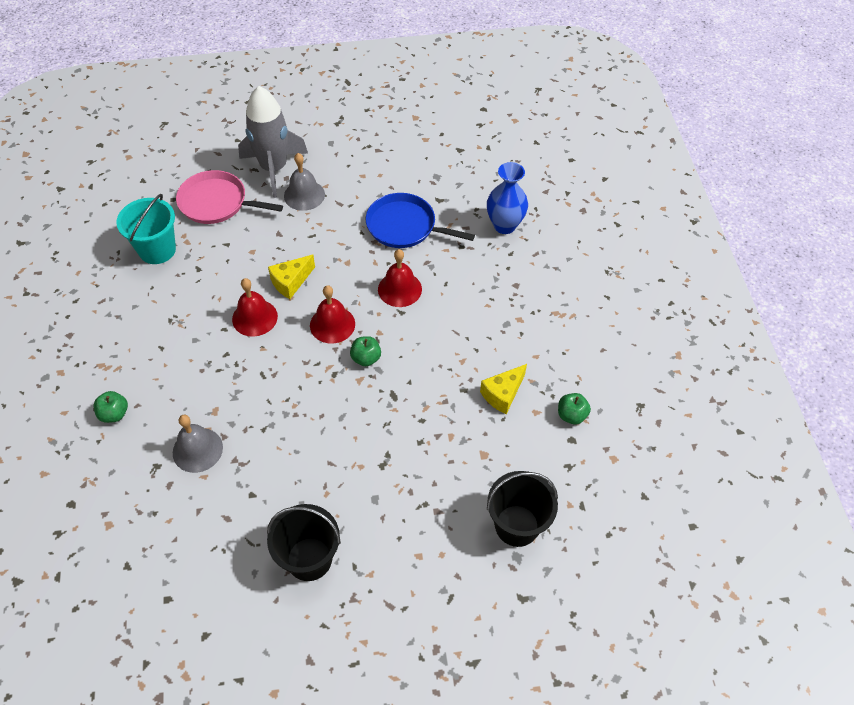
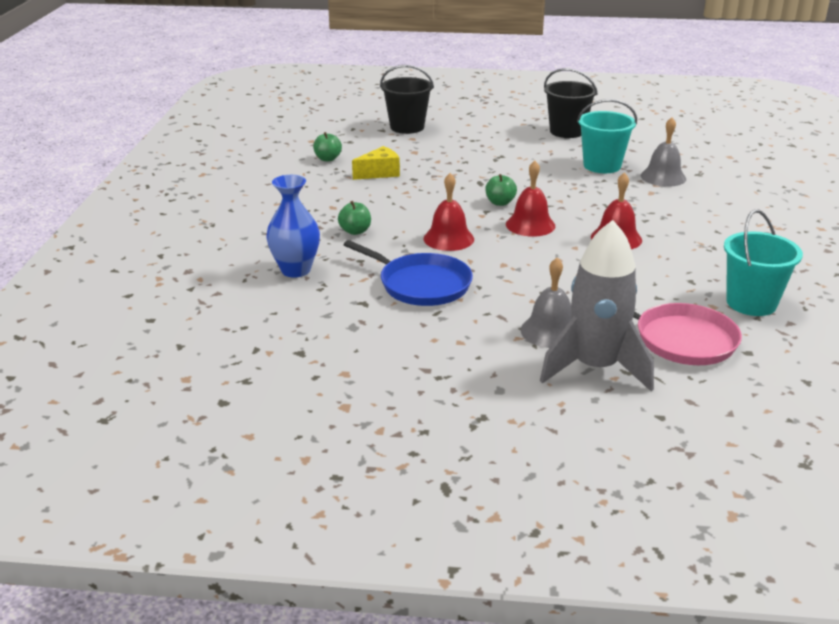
camera: 165 degrees left, 25 degrees down
(114, 414) = (749, 200): green apple -> green apple (355, 231)
(265, 464) = (602, 166): none -> turquoise bucket
(291, 282) = (574, 257): yellow cheese -> none

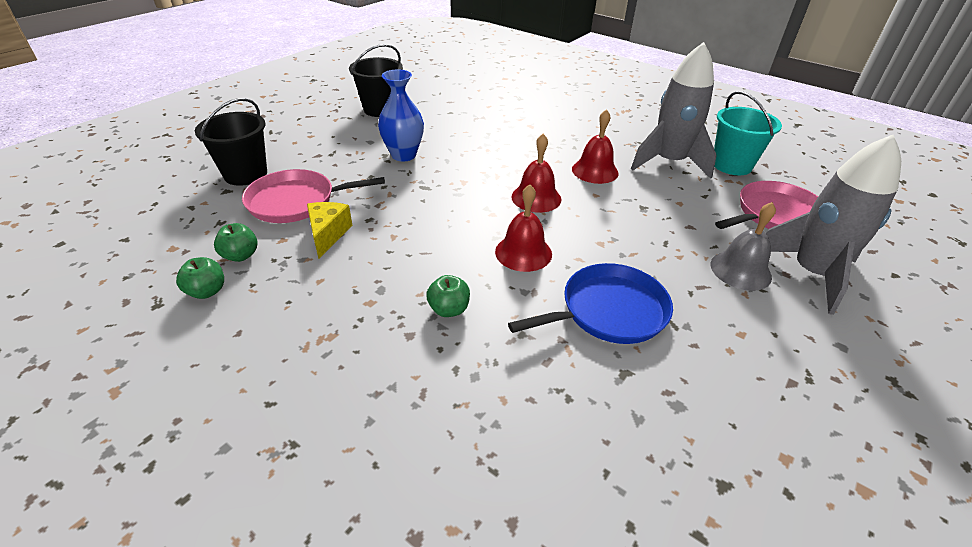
camera: 60 degrees left, 10 degrees up
(295, 270) = (505, 402): blue vase -> blue vase (403, 155)
(400, 152) = (296, 201): none -> pink pan
(500, 203) = (477, 194): green apple -> green apple (207, 291)
(602, 166) = (462, 123): turquoise bucket -> none
(663, 177) = (510, 111): grey bell -> none
(696, 269) = (669, 162): none -> grey rocket

